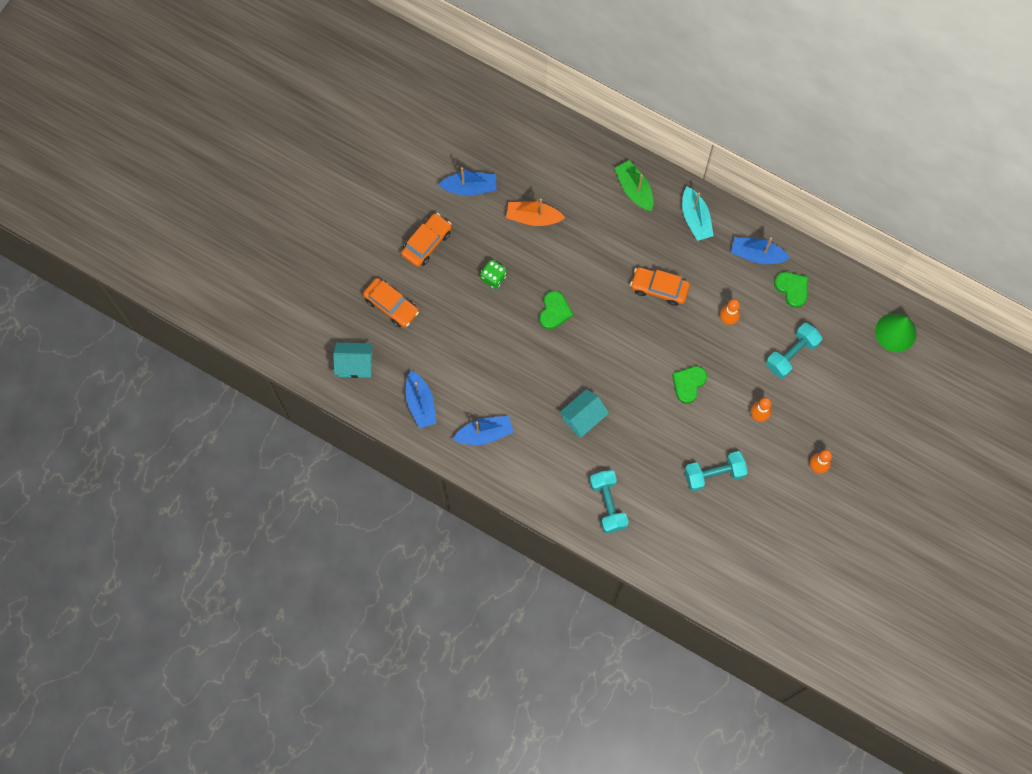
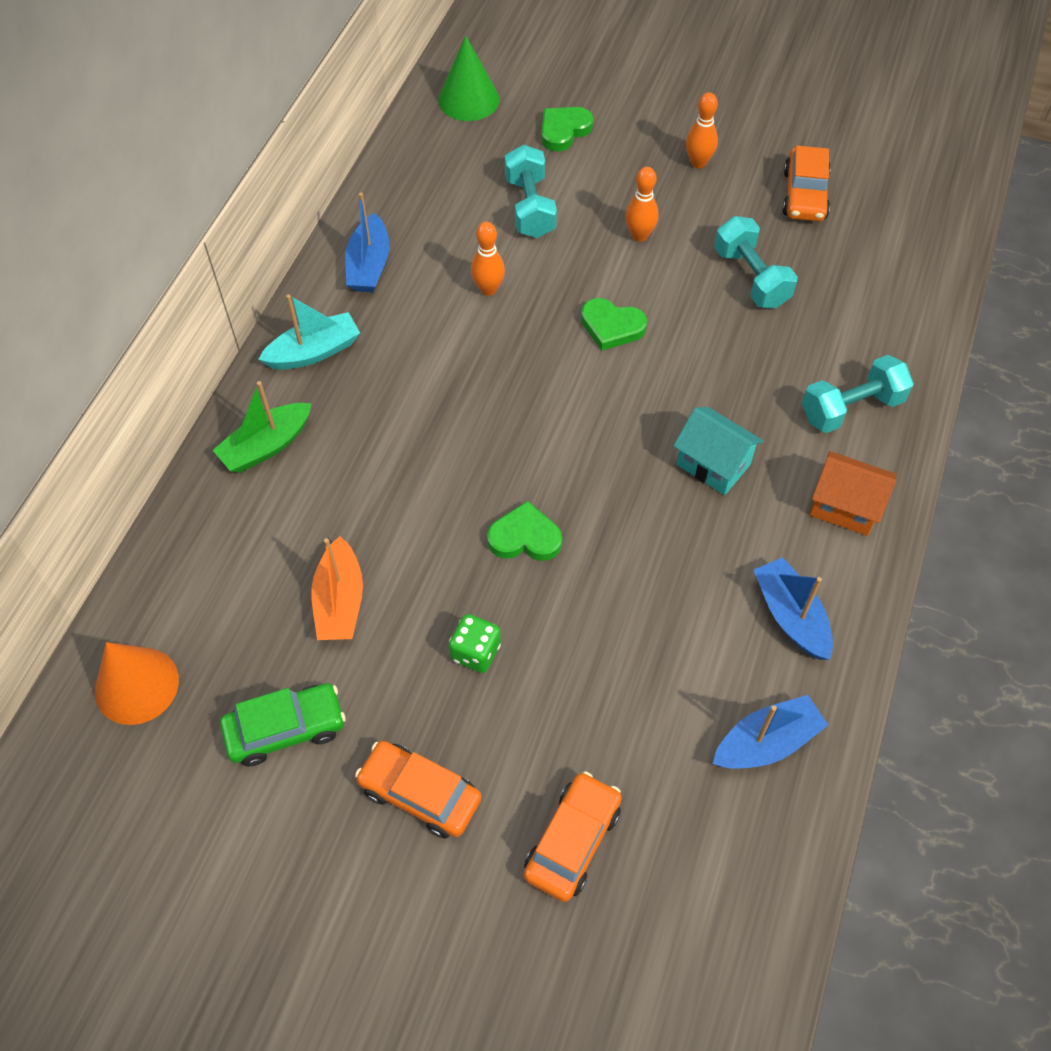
camera: 100 degrees left, 15 degrees down
(355, 364) = (721, 893): turquoise house -> none
(470, 187) = (286, 729): blue boat -> green car
(505, 123) = (136, 685): none -> orange cone
(544, 480) = (844, 507): none -> orange house
(659, 288) = (450, 386): orange car -> orange car (804, 195)
(791, 354) = (530, 207): turquoise dumbbell -> turquoise dumbbell turned 45 degrees clockwise
(792, 289) = (421, 217): green heart -> green heart (564, 131)

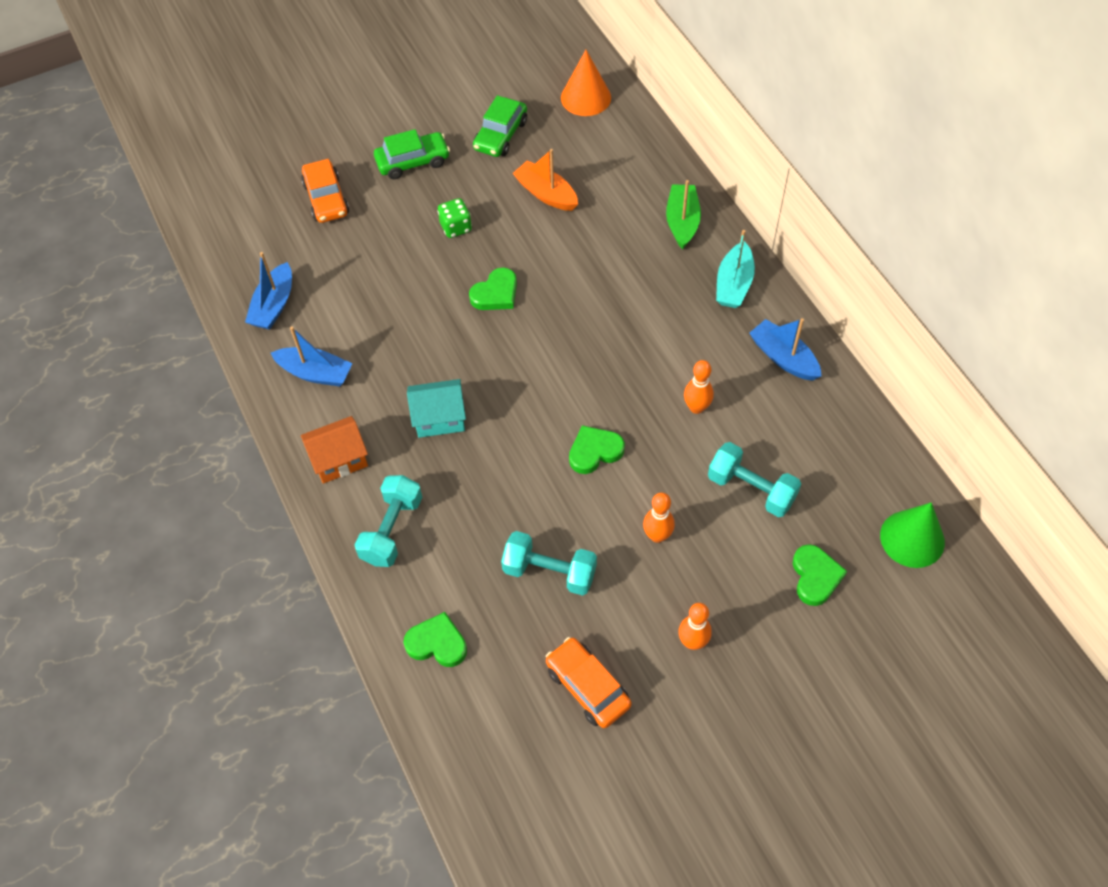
camera: 135 degrees right, 0 degrees up
(420, 794) = (413, 162): orange car -> green car
(892, 302) = (437, 643): none -> green heart

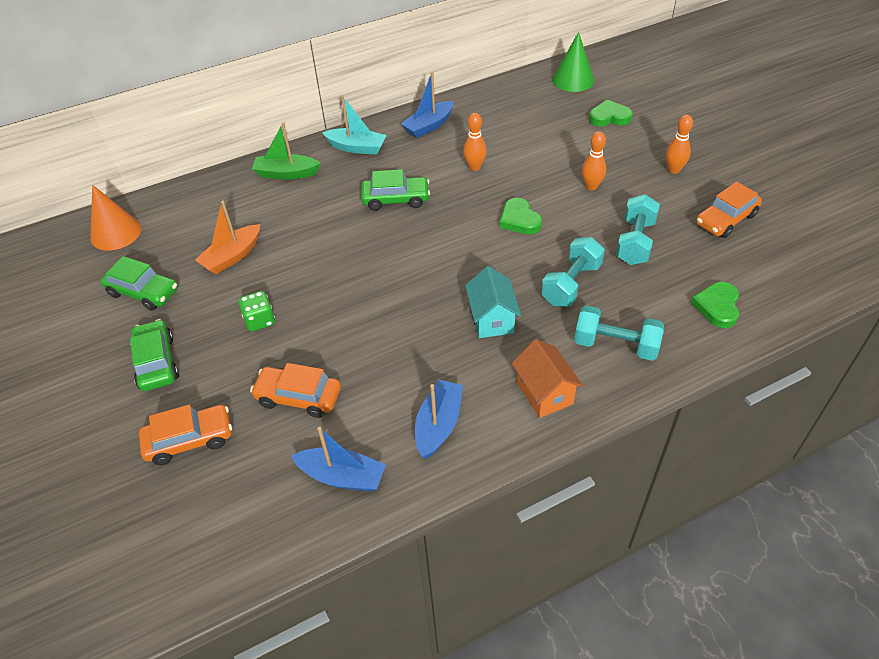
camera: 90 degrees left, 10 degrees down
(360, 267) = (298, 397): none -> orange car
(496, 293) = (348, 287): green heart -> none
(634, 328) = (396, 199): none -> green car
(751, 489) = (544, 142): turquoise dumbbell -> turquoise dumbbell (571, 284)

